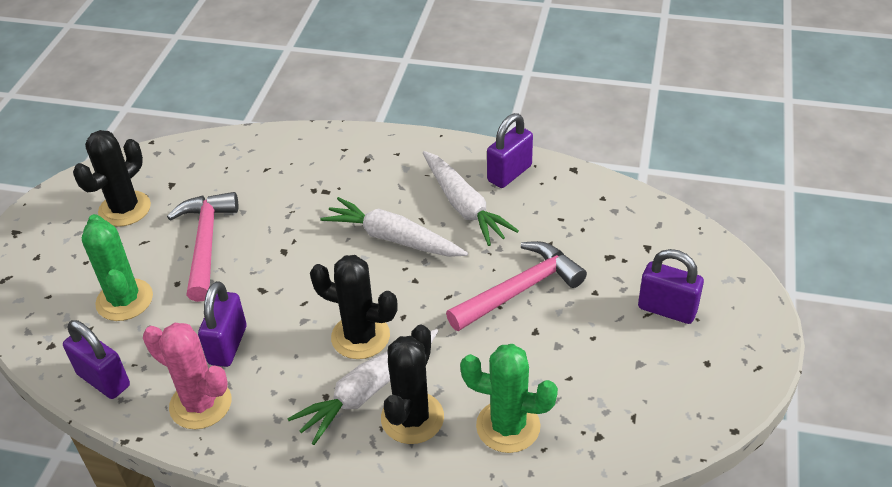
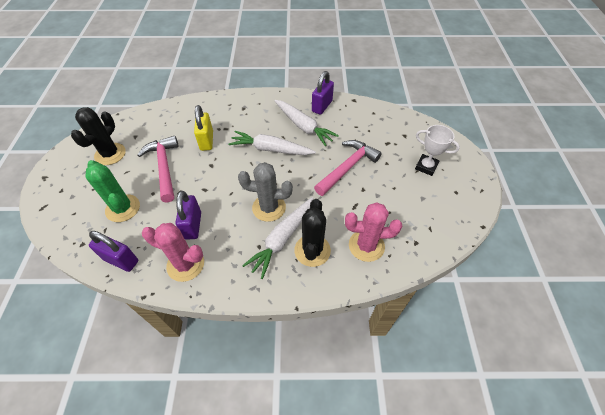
camera: 15 degrees left, 10 degrees up
(287, 208) = (206, 141): none -> yellow padlock
(360, 336) = (269, 208): black cactus -> grey cactus
(508, 426) = (366, 246): green cactus -> pink cactus
(667, 309) = (426, 166): purple padlock -> white trophy

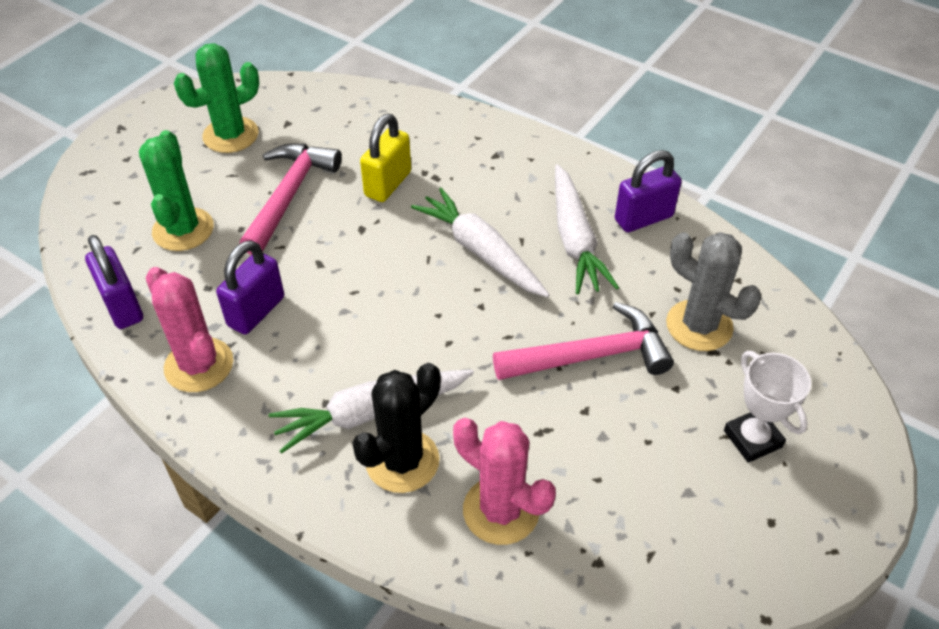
camera: 35 degrees right, 5 degrees down
(110, 154) = (231, 135): black cactus -> green cactus
(269, 208) = (393, 349): grey cactus -> grey cactus (699, 326)

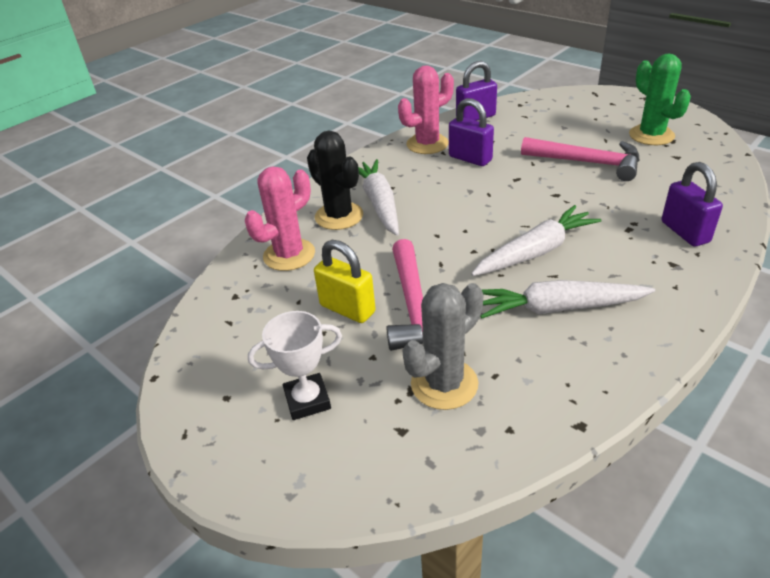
camera: 100 degrees right, 10 degrees down
(183, 229) = (544, 128): green cactus -> none
(388, 184) = (612, 204): yellow padlock -> yellow padlock (347, 309)
(643, 218) = (598, 361): purple padlock -> purple padlock (685, 232)

